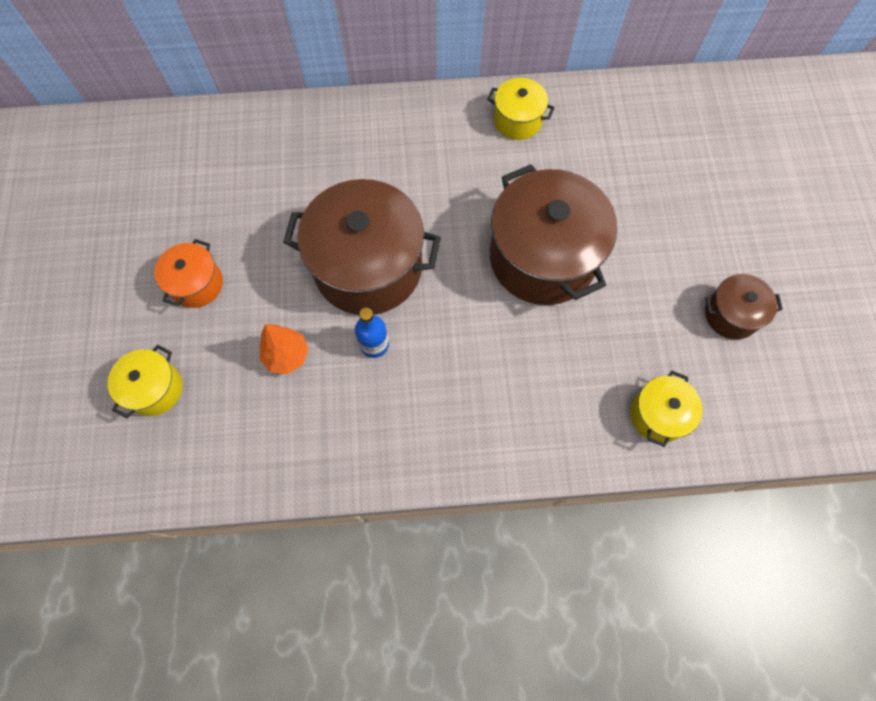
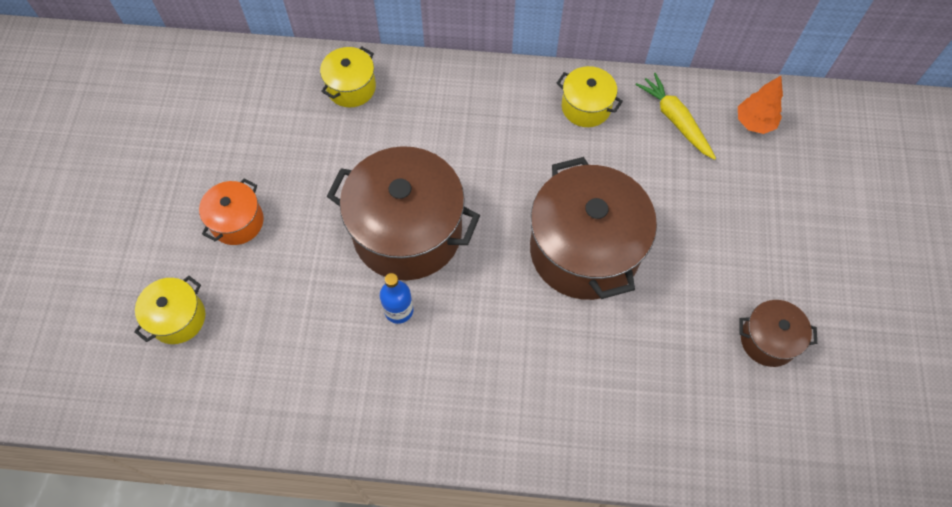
camera: 10 degrees right, 5 degrees down
(287, 356) = (311, 307): orange tree -> orange tree (754, 122)
(604, 120) = (675, 120): none -> yellow carrot
(658, 415) = (671, 430): yellow pot -> yellow pot (351, 87)

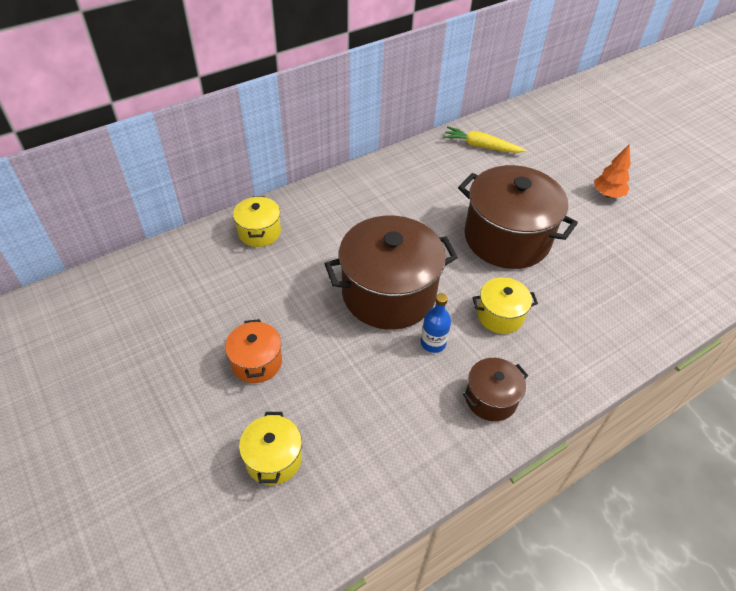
camera: 40 degrees left, 15 degrees down
(586, 107) = (424, 165): yellow pot -> yellow pot (500, 315)
(754, 122) = (522, 126): orange tree -> orange tree (607, 194)
(768, 340) = (649, 224): brown pot -> brown pot (491, 398)

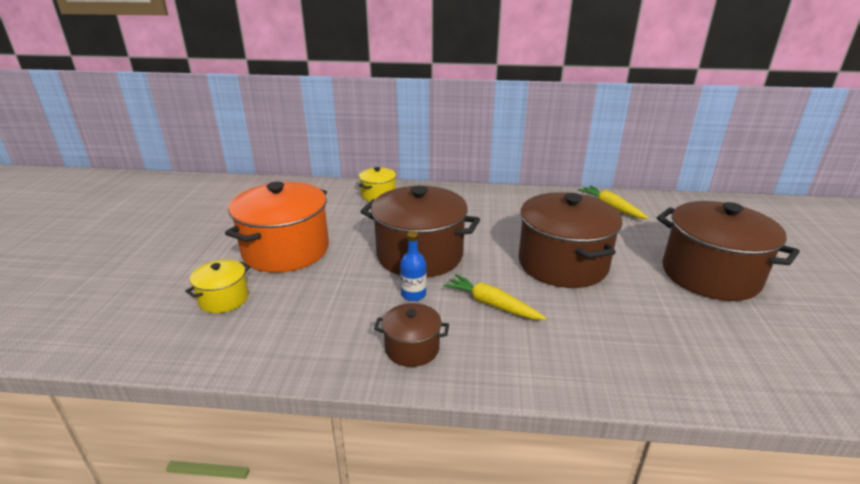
camera: 40 degrees right, 20 degrees down
(256, 362) = (286, 250): orange pot -> orange pot, size x2.04
(500, 315) = (491, 304): yellow pot -> yellow carrot
(607, 194) = (710, 275): orange tree -> brown pot

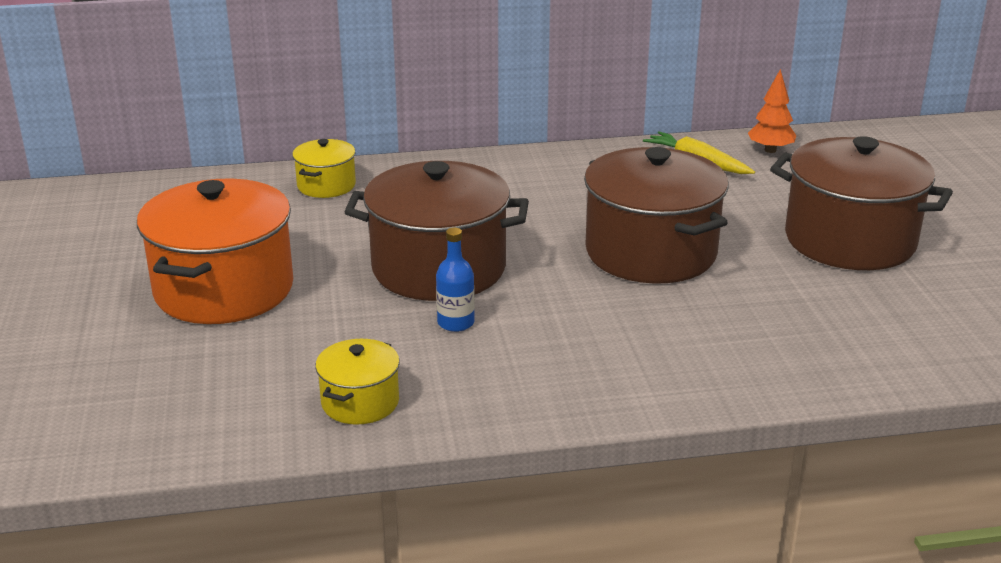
camera: 15 degrees left, 0 degrees up
(224, 299) = (171, 370): yellow pot -> yellow pot (360, 402)
(412, 348) = (485, 388): brown pot -> none
(491, 304) = (571, 319): yellow carrot -> none
(662, 205) = (770, 150): none -> orange tree

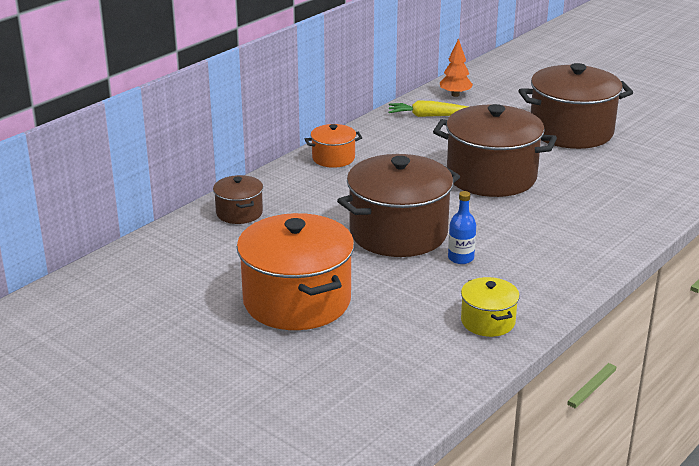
camera: 40 degrees left, 0 degrees up
(326, 185) = (239, 213): yellow pot -> brown pot
(510, 168) = (333, 158): none -> orange pot

